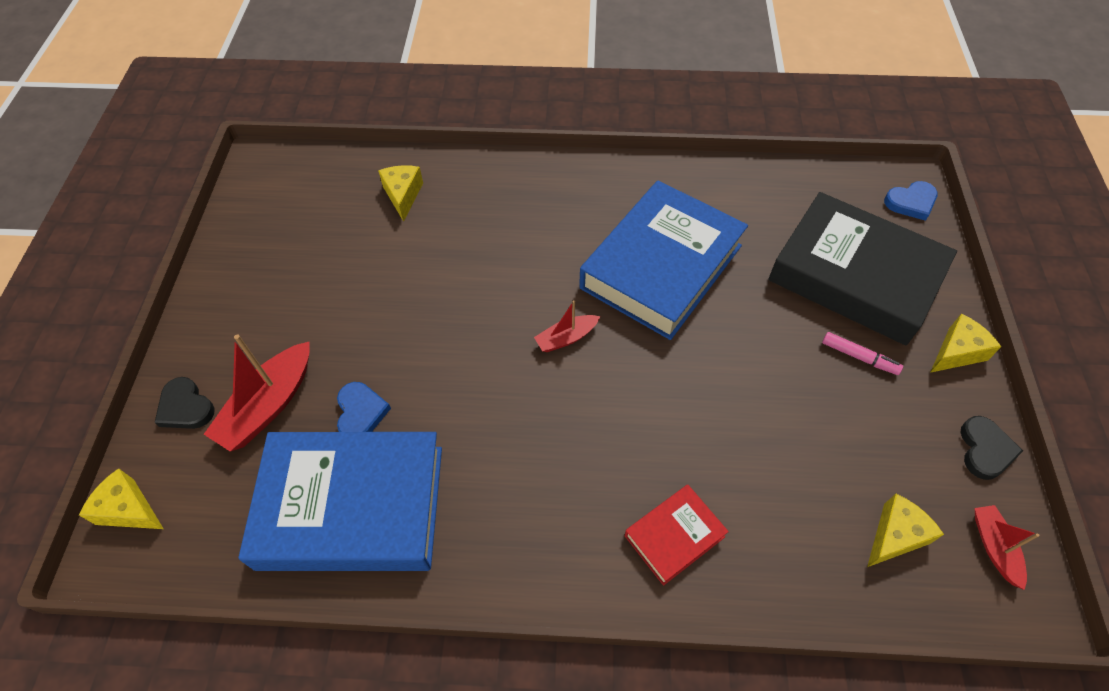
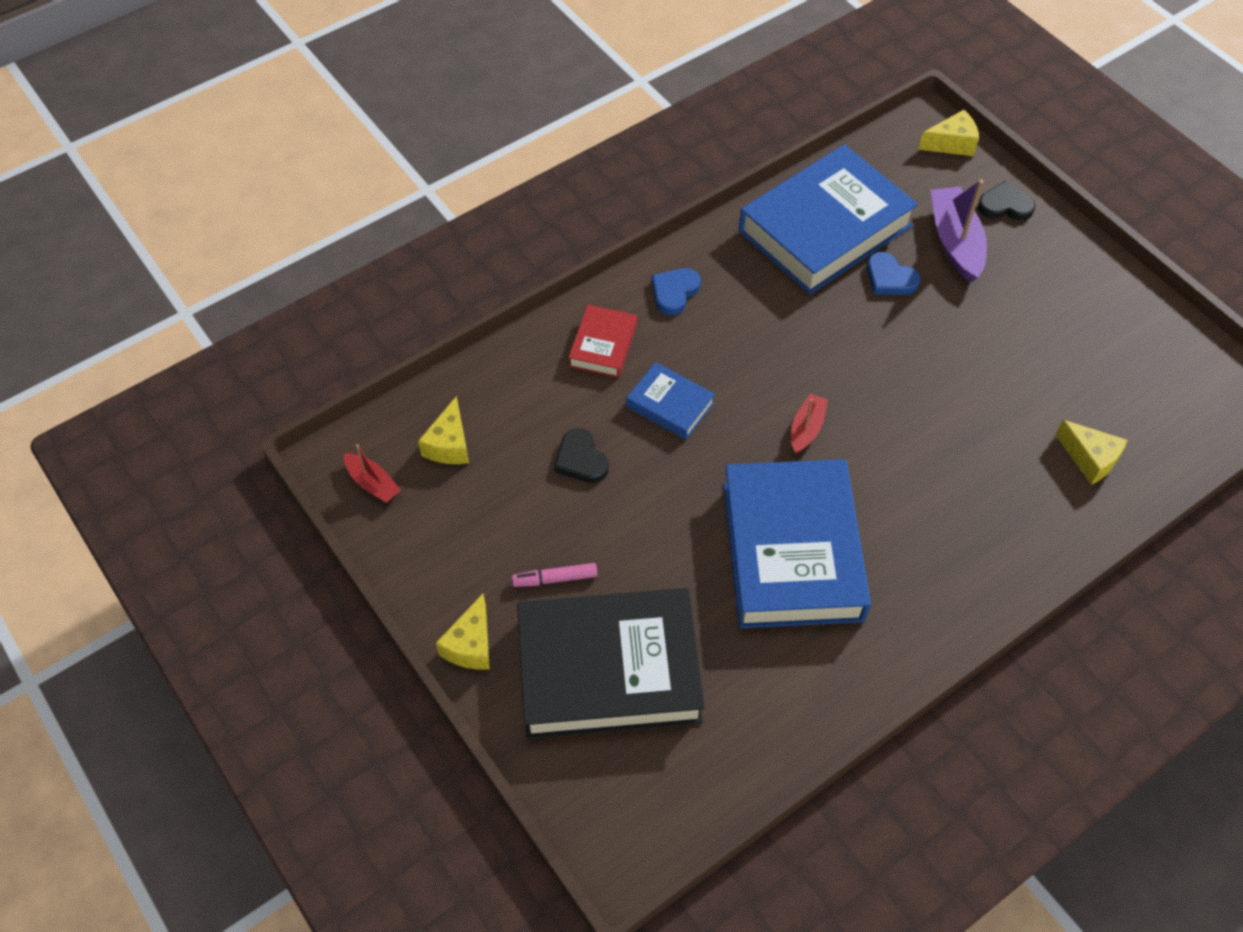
camera: 140 degrees right, 0 degrees up
(269, 405) = (955, 241): red boat -> purple boat
(659, 432) = (670, 405): none -> blue book
(911, 202) = (606, 823): blue heart -> blue heart (674, 292)
(985, 450) = (408, 560): black heart -> black heart (581, 459)

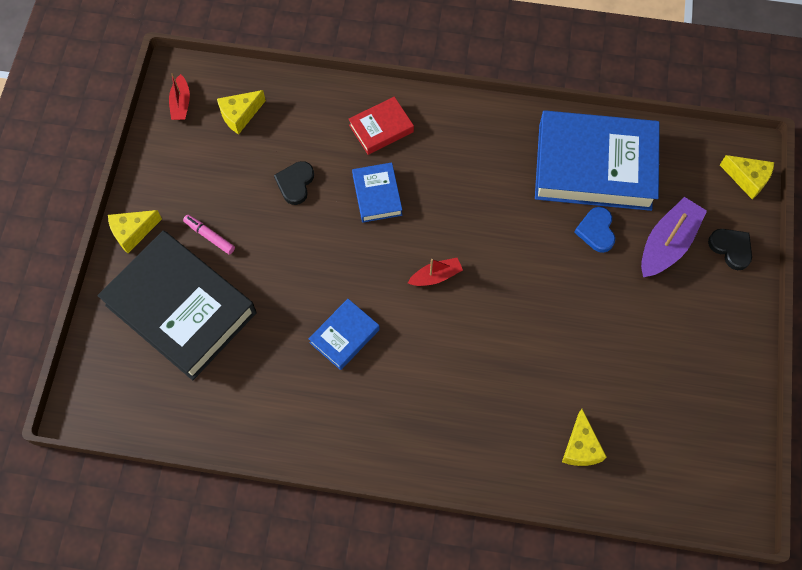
camera: 45 degrees right, 10 degrees up
(674, 292) = (457, 130): blue heart -> none
(791, 551) = (344, 336): blue book -> blue book, size x0.46

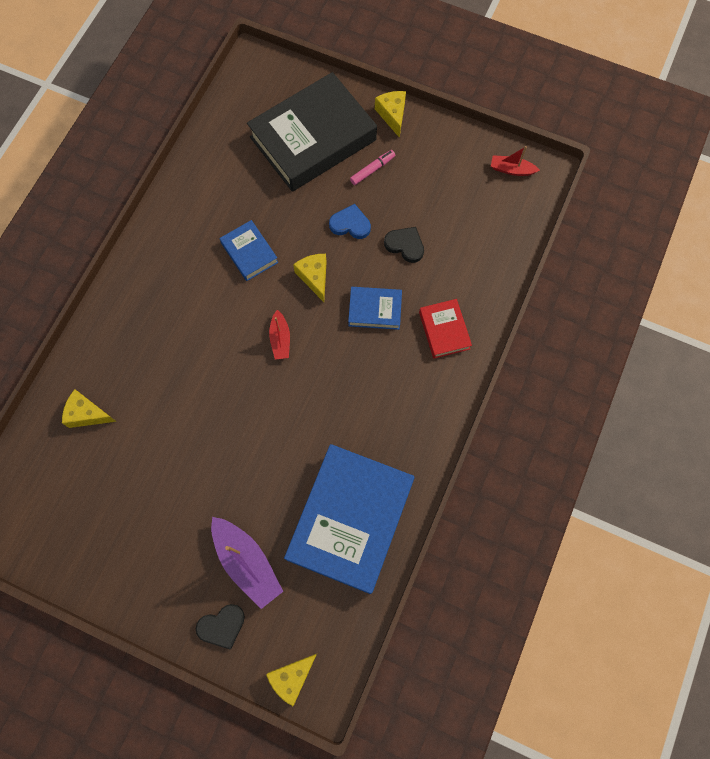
camera: 105 degrees right, 5 degrees up
(240, 115) = (487, 214): yellow cheese -> yellow cheese (314, 277)
(596, 231) = (281, 497): blue heart -> blue heart (350, 224)

